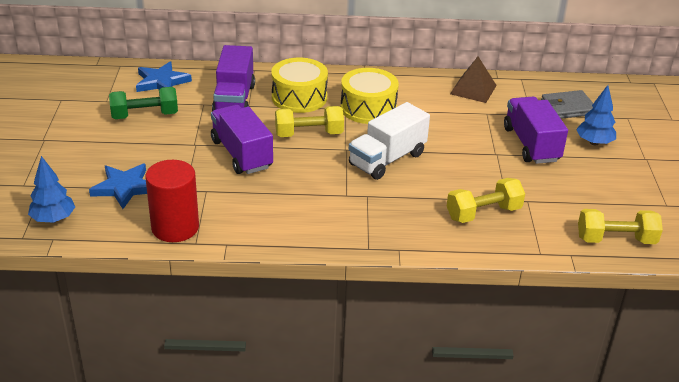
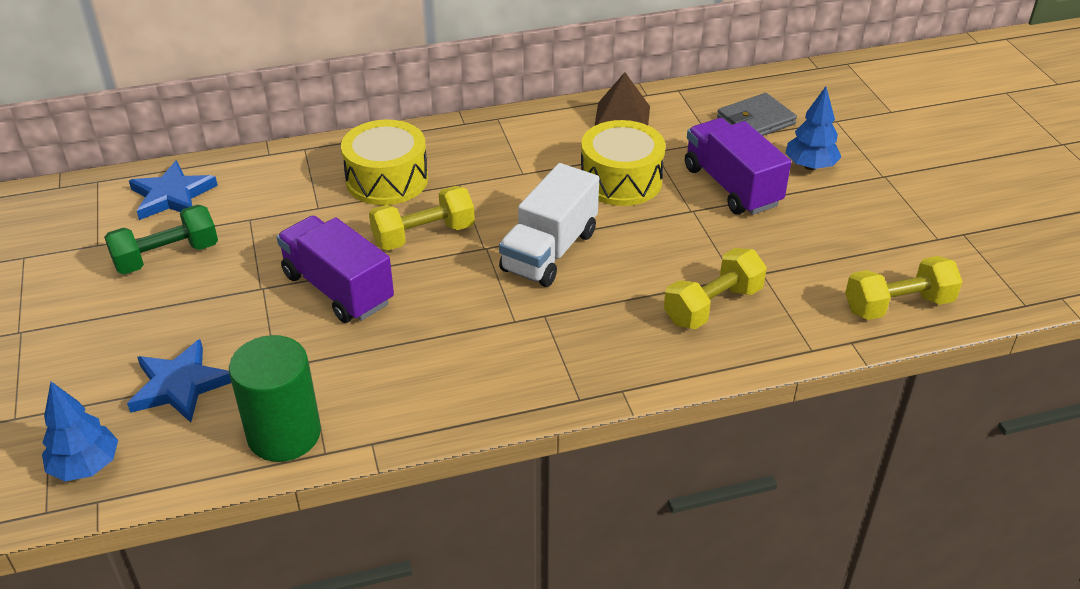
camera: 15 degrees left, 5 degrees up
(175, 227) = (284, 434): red cylinder -> green cylinder
(234, 99) = (293, 202): purple truck -> none
(368, 108) = (491, 177): yellow drum -> yellow drum (621, 180)

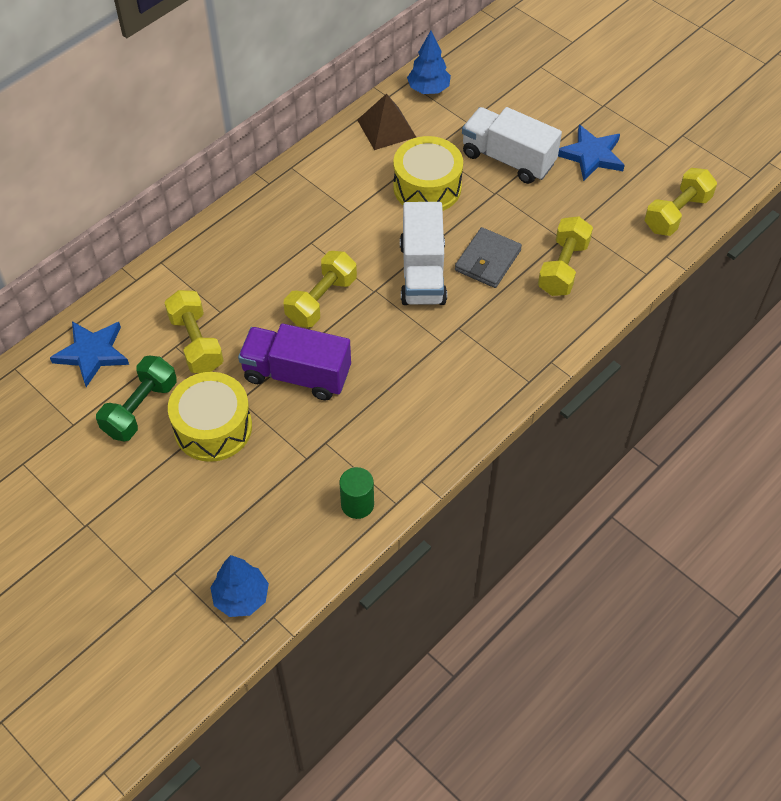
camera: 30 degrees left, 15 degrees up
(180, 385) = (251, 505): blue star -> blue star (591, 155)
(271, 224) = (196, 343): none -> yellow dumbbell
(284, 434) = (357, 504): green cylinder -> green cylinder, size x0.58
(387, 180) = (252, 263): yellow drum -> yellow drum (213, 427)
(731, 186) = (508, 159): purple truck -> white truck
(756, 121) = (485, 90): grey wallet -> grey wallet (487, 260)
(810, 166) = (549, 117): blue tree -> blue tree (428, 89)

